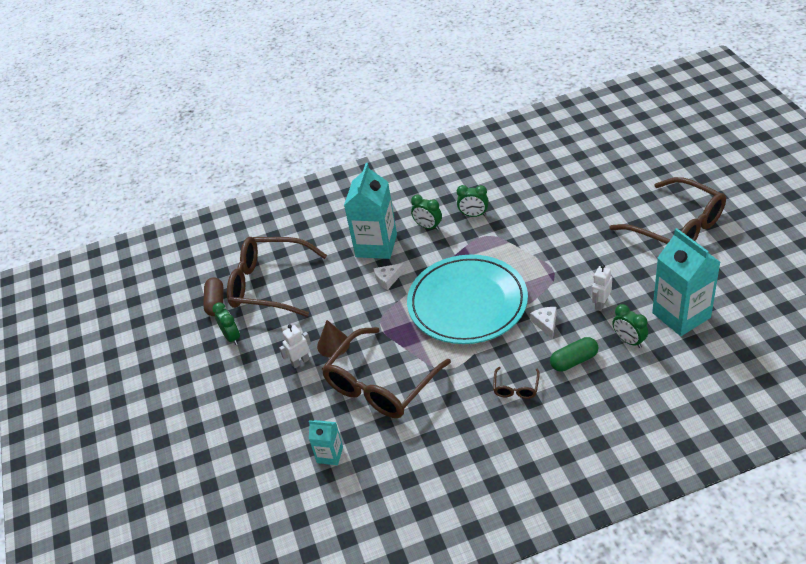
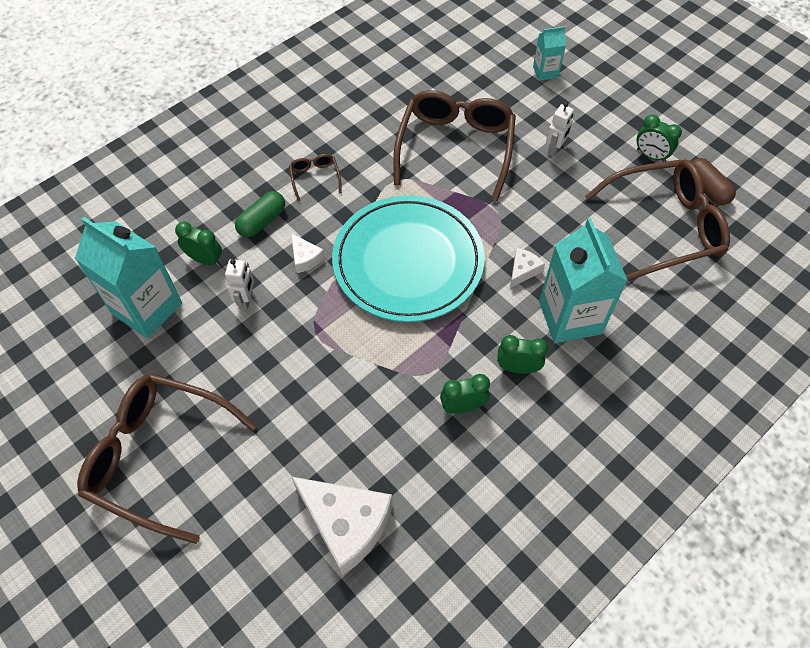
camera: 150 degrees right, 15 degrees up
(330, 455) = (465, 79): turquoise carton -> turquoise carton (545, 72)
(333, 344) = (533, 175): brown cone -> none
(566, 179) = (346, 524): none -> white cheese

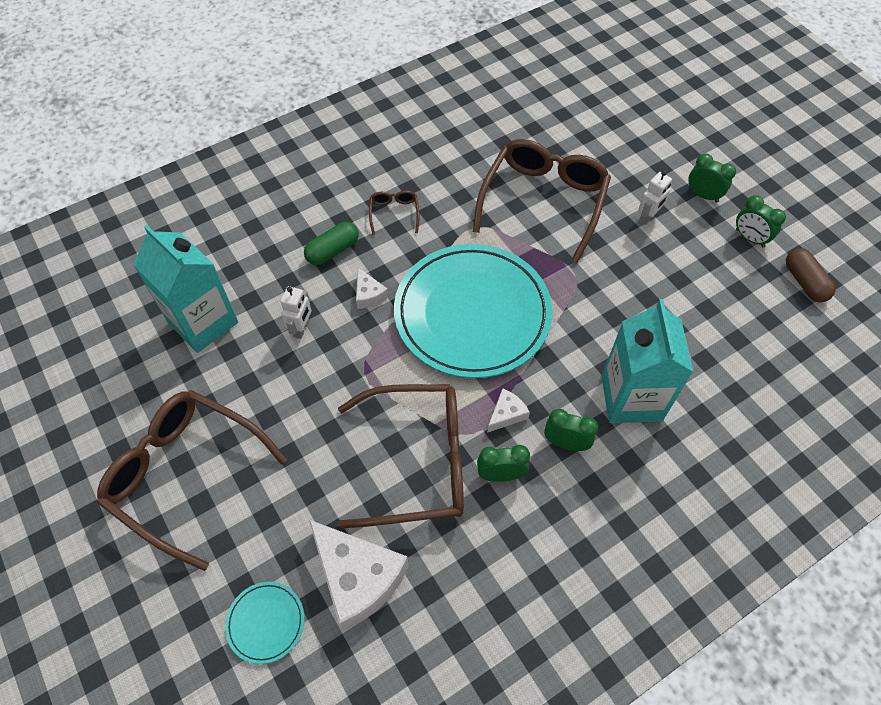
camera: 10 degrees right, 0 degrees up
(205, 260) = (269, 281): green clock -> green clock (703, 195)
(266, 581) = (266, 622): none -> turquoise plate
(523, 270) = (590, 340): white cheese -> white cheese (506, 414)
(545, 72) = (652, 135): turquoise carton -> none
(664, 227) = (750, 316): brown glasses -> brown glasses (417, 462)

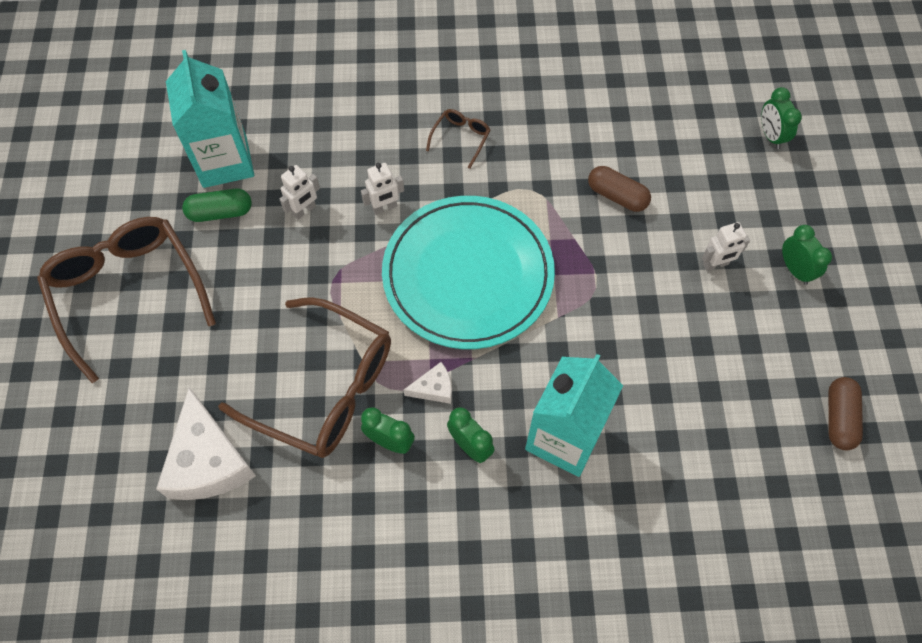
camera: 30 degrees right, 5 degrees up
(266, 622) = (112, 455): turquoise plate -> none
(333, 250) = (380, 148): green capsule -> green capsule (220, 212)
(369, 294) = (384, 207): white cheese -> white robot
(543, 202) = (617, 196): brown glasses -> brown capsule
(749, 238) = (812, 341): green clock -> green clock (770, 136)

